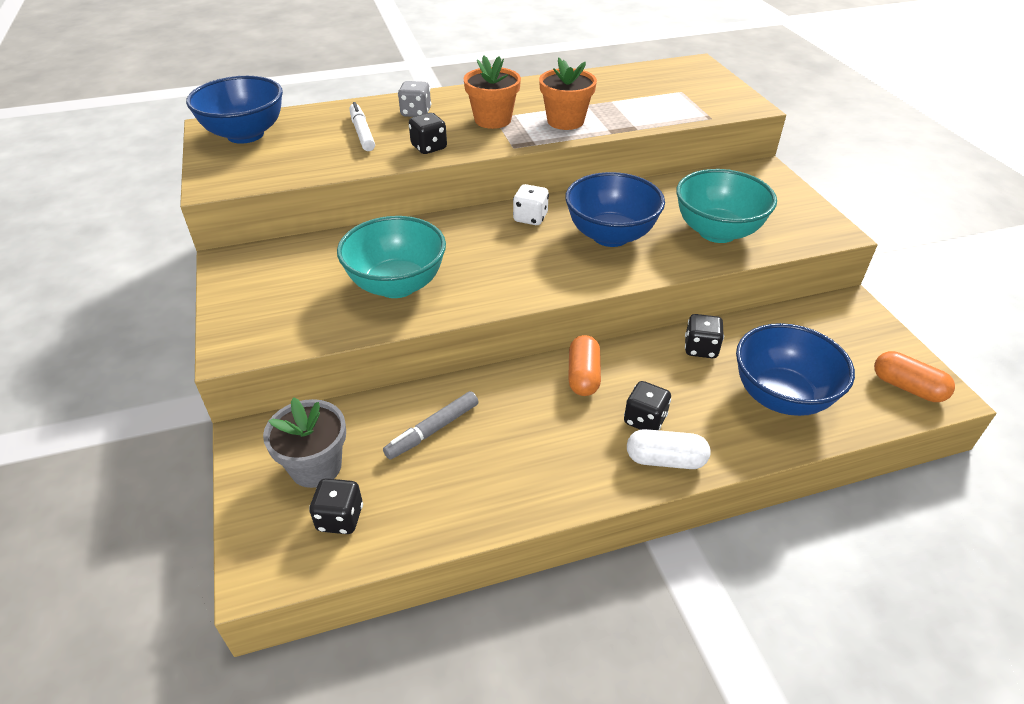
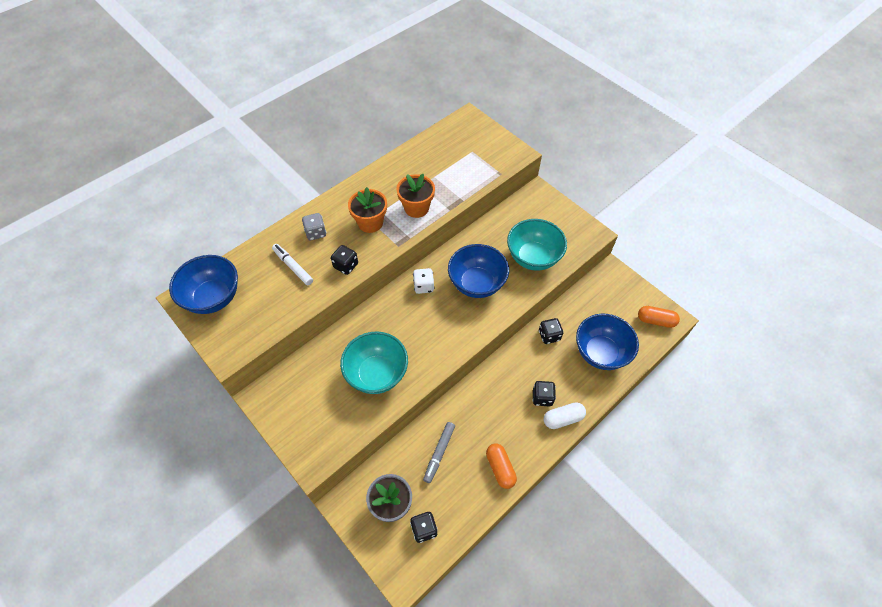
camera: 25 degrees left, 15 degrees up
(583, 376) = (498, 381): orange capsule -> orange capsule (500, 468)

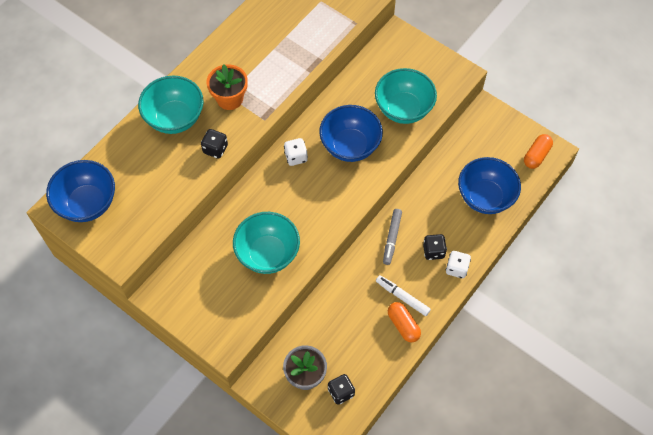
camera: 10 degrees left, 5 degrees up
(293, 267) = (161, 158): white marker -> white marker (402, 297)
(316, 233) = (175, 118): grey dice -> turquoise bowl
(416, 208) = (274, 75): orange flower pot -> none
(439, 453) = (341, 321): grey marker -> grey marker (392, 238)
(549, 335) = (431, 188): black dice -> none
(563, 419) = (456, 268): white capsule -> white dice
(656, 321) = (536, 155): orange capsule -> orange capsule turned 60 degrees counterclockwise

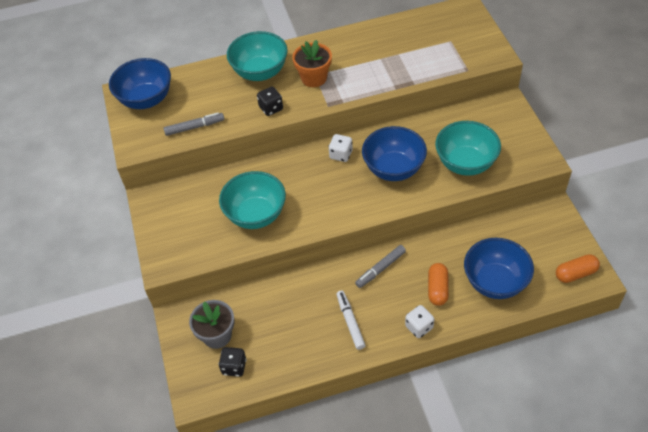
camera: 40 degrees right, 10 degrees down
(160, 205) = (194, 127): none -> grey marker
(403, 325) = (332, 345): orange capsule -> orange capsule (437, 289)
(433, 251) = (409, 300): black dice -> none

